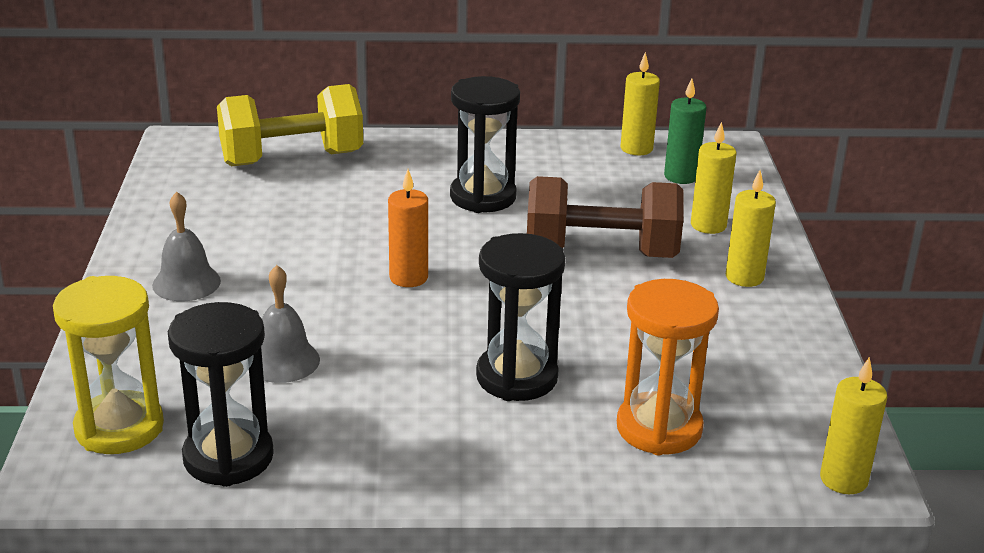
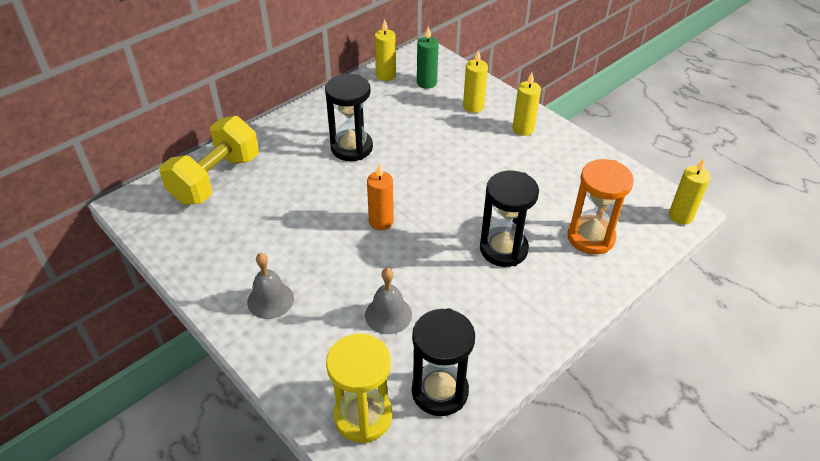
camera: 40 degrees left, 15 degrees up
(601, 253) = (449, 151): brown dumbbell -> none

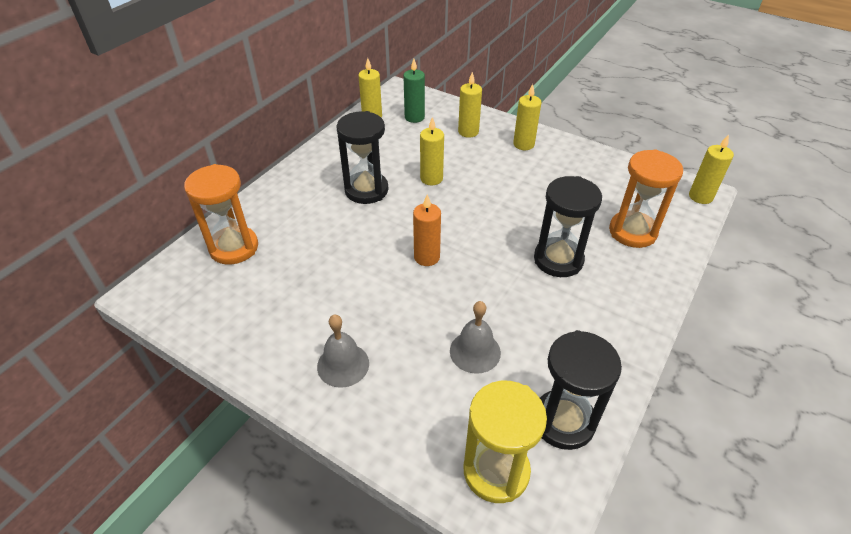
camera: 15 degrees left, 0 degrees up
(215, 179) = (234, 247): yellow dumbbell -> orange hourglass
(417, 147) = (431, 178): none -> yellow candle

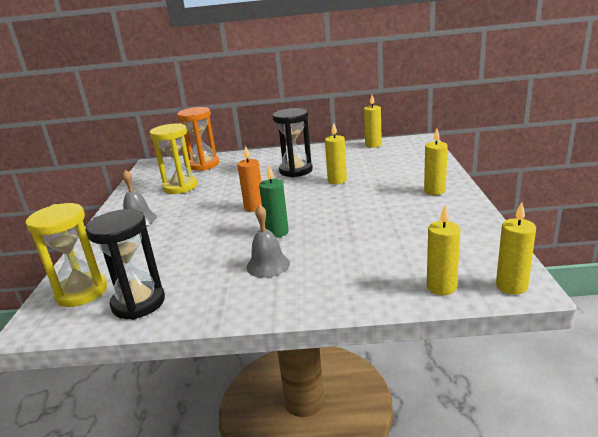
camera: 60 degrees right, 20 degrees down
(283, 293) = (180, 187): none -> yellow hourglass
(414, 117) = (396, 153): green candle -> green candle (277, 232)
(468, 132) = (412, 171): yellow candle -> yellow candle (441, 287)
(475, 351) = (181, 251): grey bell -> grey bell (268, 265)
(558, 260) = (309, 248): black hourglass -> none
(632, 232) = (393, 267): orange hourglass -> none

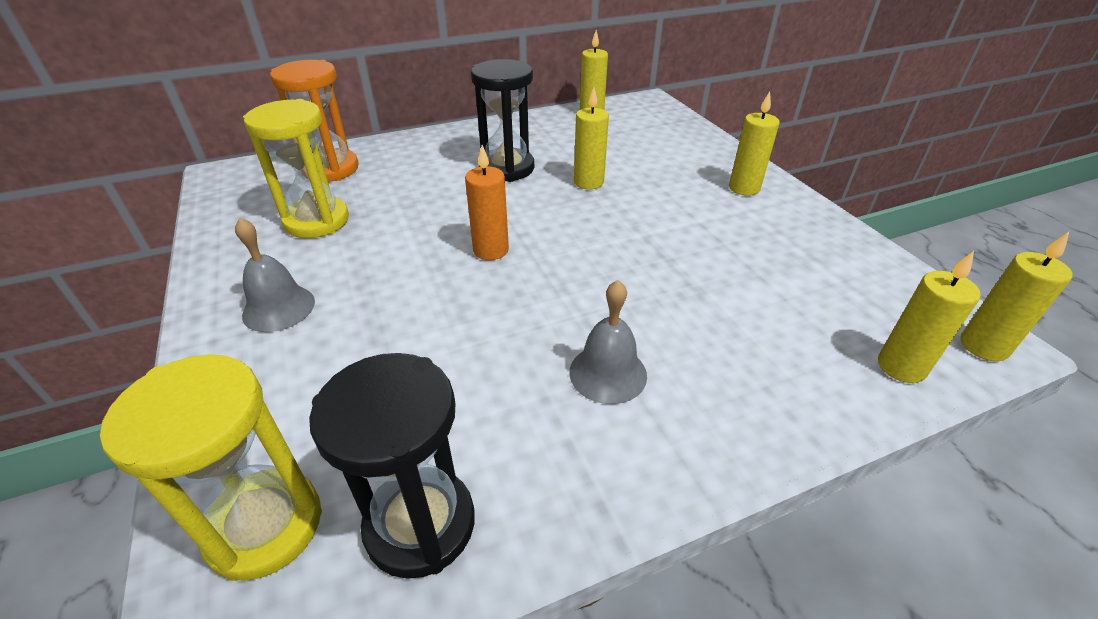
camera: 25 degrees left, 15 degrees up
(277, 232) = (570, 298): green candle -> none

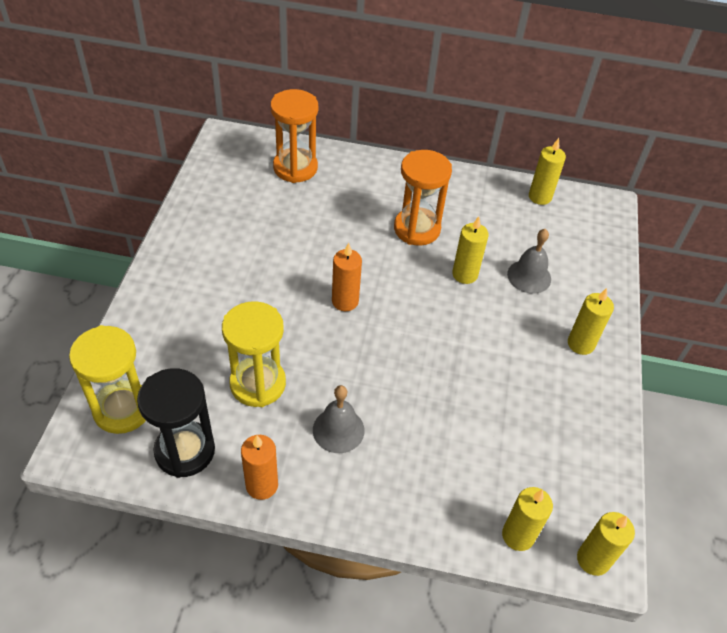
camera: 30 degrees right, 10 degrees up
(279, 308) = (196, 279): grey bell -> grey bell (529, 276)
(317, 221) = (257, 216): yellow hourglass -> yellow hourglass (258, 384)
(507, 168) = (417, 229): black hourglass -> orange hourglass
(576, 499) = (262, 485): none -> orange candle

